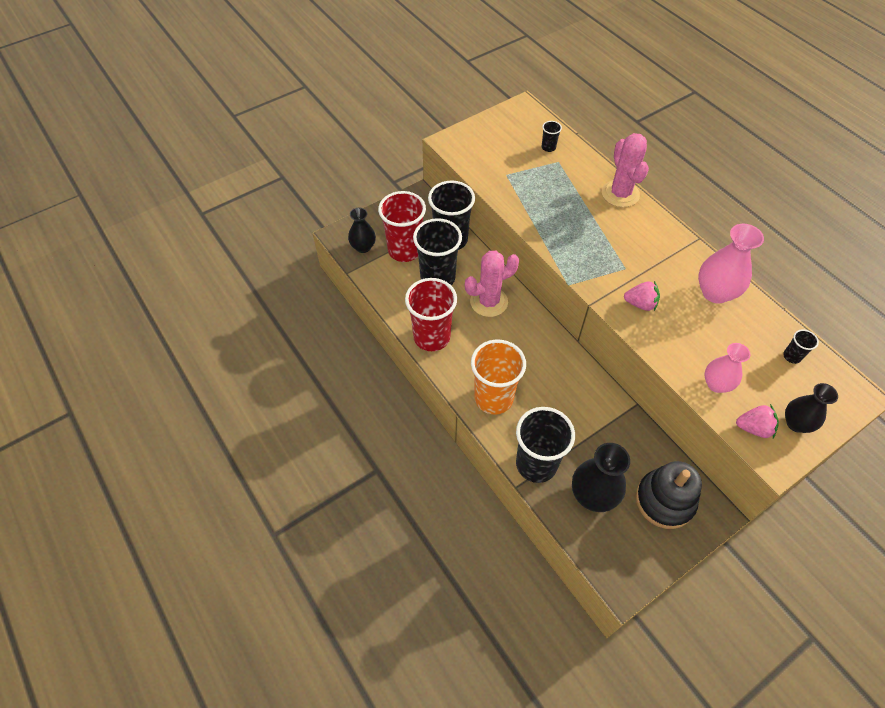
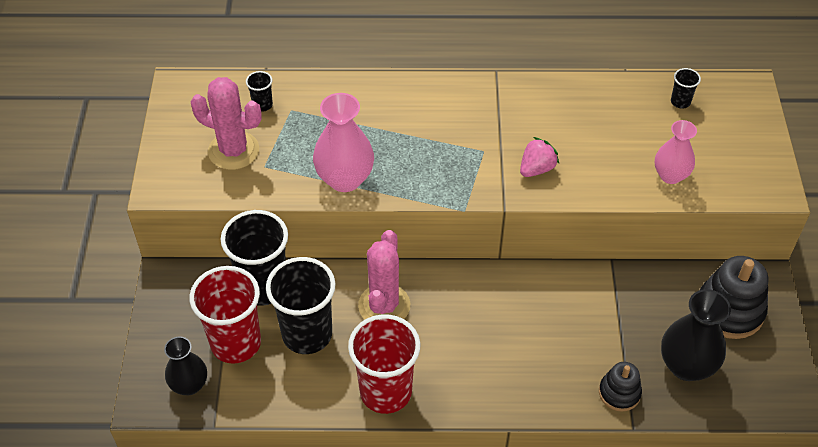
camera: 55 degrees left, 5 degrees down
(493, 398) = (512, 381): orange cup -> none
(536, 464) = (619, 393): black cup -> black stacking toy
(620, 194) = (385, 90): pink cactus -> pink cactus (233, 151)
(715, 292) = (569, 104): pink vase -> pink vase (345, 179)
(754, 428) = (734, 181): pink strawberry -> none
(796, 423) = (749, 149): black vase -> none

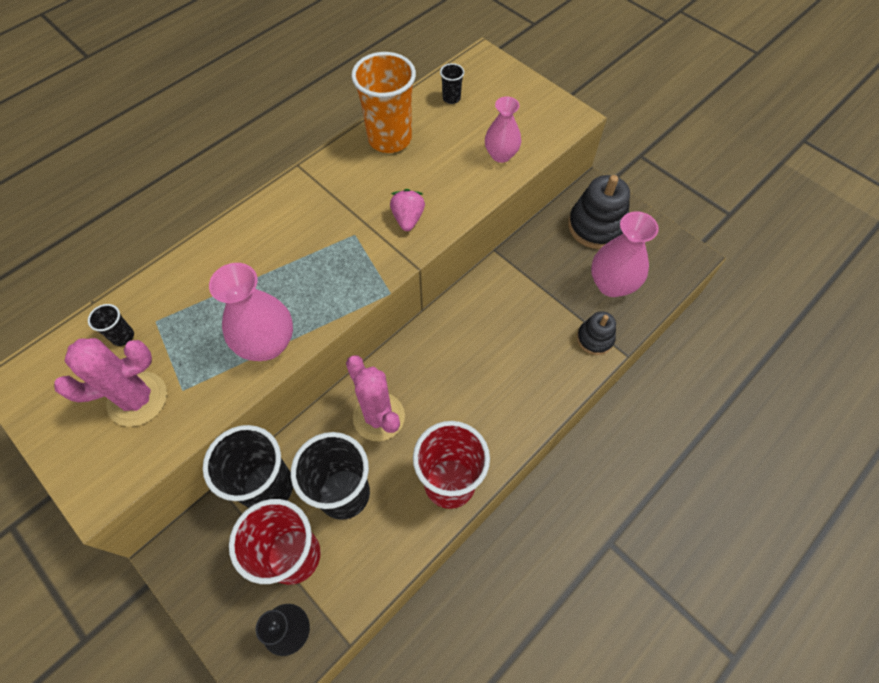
camera: 45 degrees left, 10 degrees up
(590, 99) = (389, 139): none -> orange cup
(686, 366) = (611, 284): black vase -> pink vase

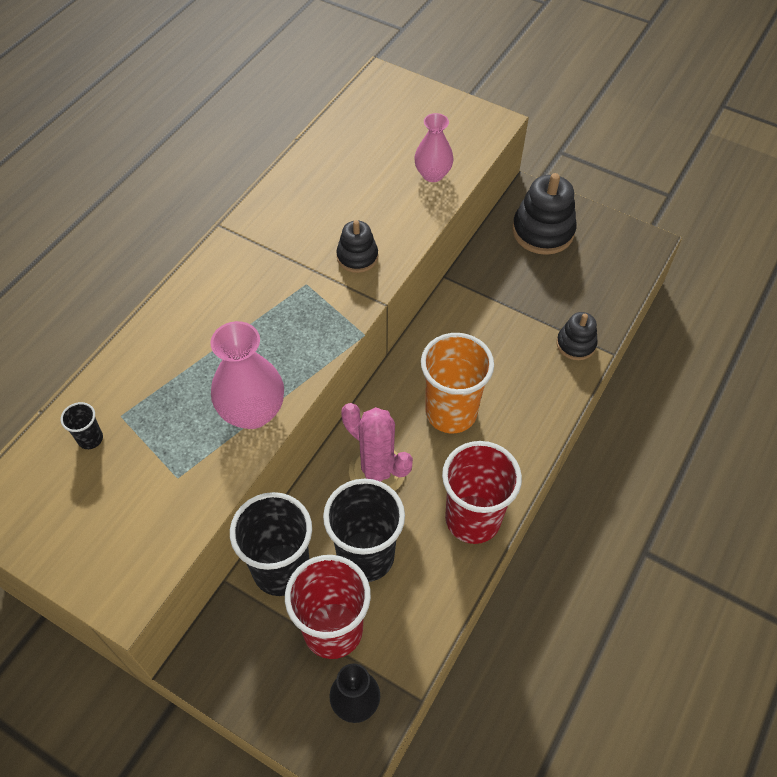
camera: 15 degrees left, 5 degrees down
(137, 399) = (131, 497): pink cactus -> none
(389, 139) = (309, 179): orange cup -> orange cup (451, 412)
(408, 218) = (357, 257): pink strawberry -> black stacking toy
(451, 98) = (361, 125): black cup -> none
(611, 284) = (576, 287): pink vase -> none

